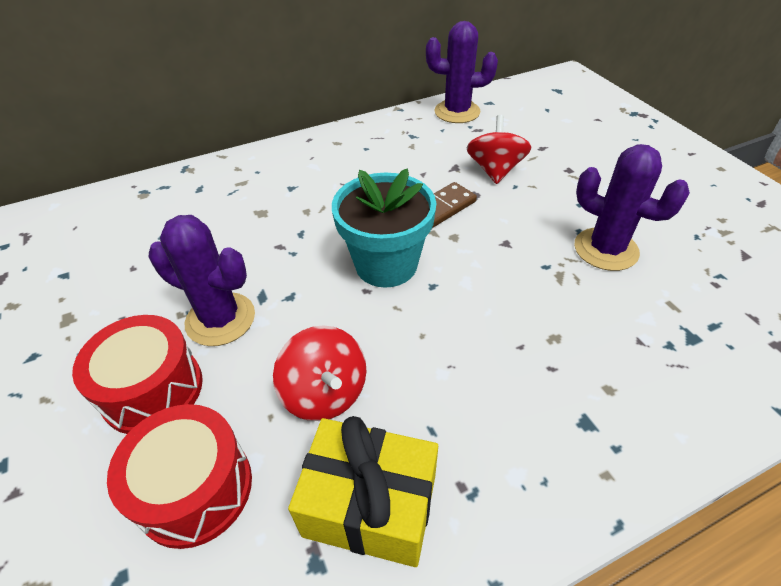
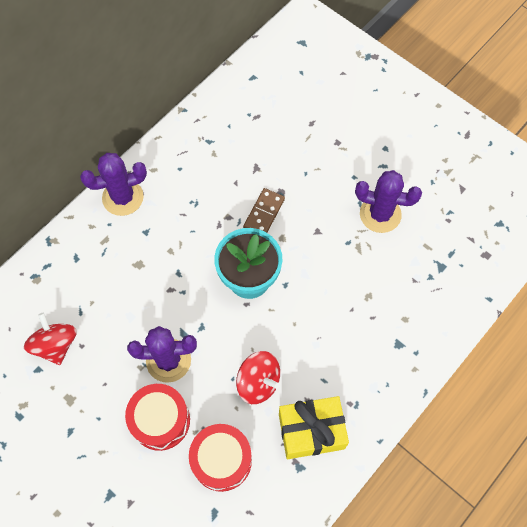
camera: 25 degrees left, 20 degrees up
(457, 112) = (232, 99): purple cactus -> purple cactus (123, 197)
(495, 170) = (286, 161): red spinning top -> red spinning top (56, 345)

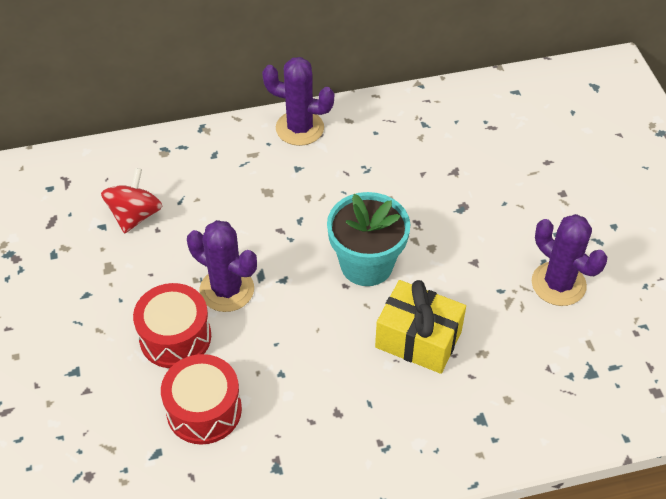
camera: 35 degrees right, 15 degrees down
(258, 382) = (299, 363): red spinning top -> none
(264, 213) = (430, 215): brown domino -> none
(311, 431) = (316, 442): yellow gift -> yellow gift (418, 339)

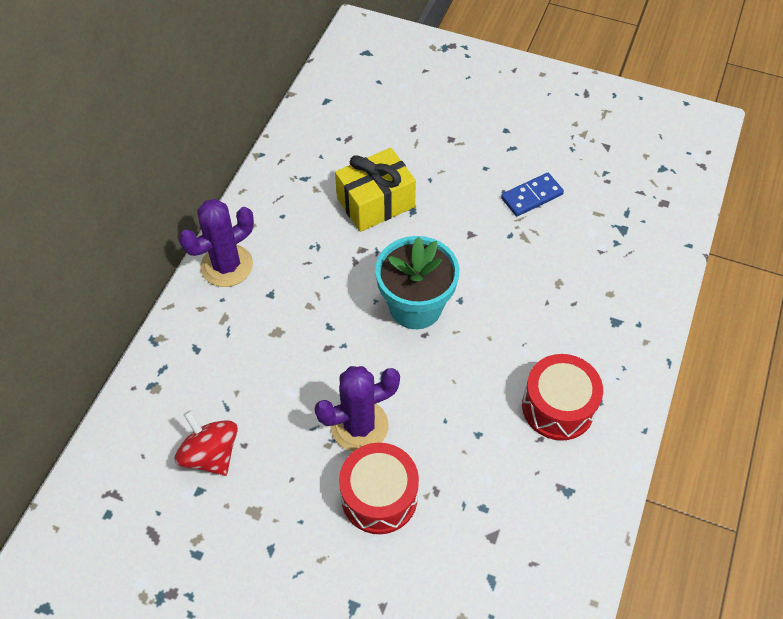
camera: 55 degrees left, 5 degrees up
(204, 410) = (473, 516): red drum -> red drum (558, 407)
(418, 339) = (515, 316): yellow gift -> yellow gift (375, 203)
(558, 284) = (532, 196): purple cactus -> blue domino

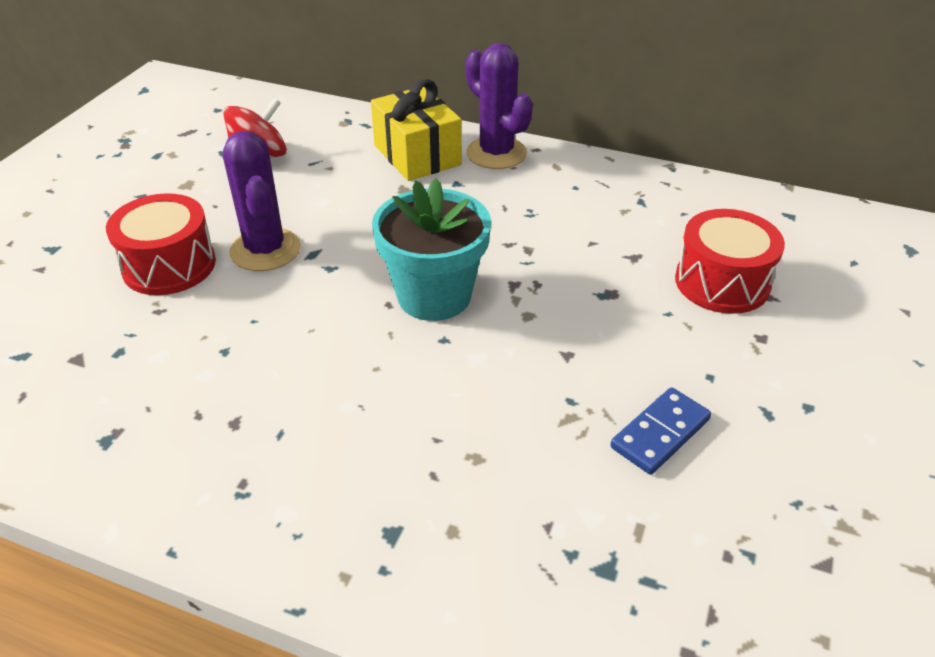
camera: 90 degrees right, 15 degrees down
(375, 203) = (611, 260): yellow gift -> yellow gift (417, 155)
(532, 196) = (660, 433): blue domino -> blue domino turned 75 degrees clockwise
(558, 407) = (244, 439): red drum -> red drum (722, 282)

